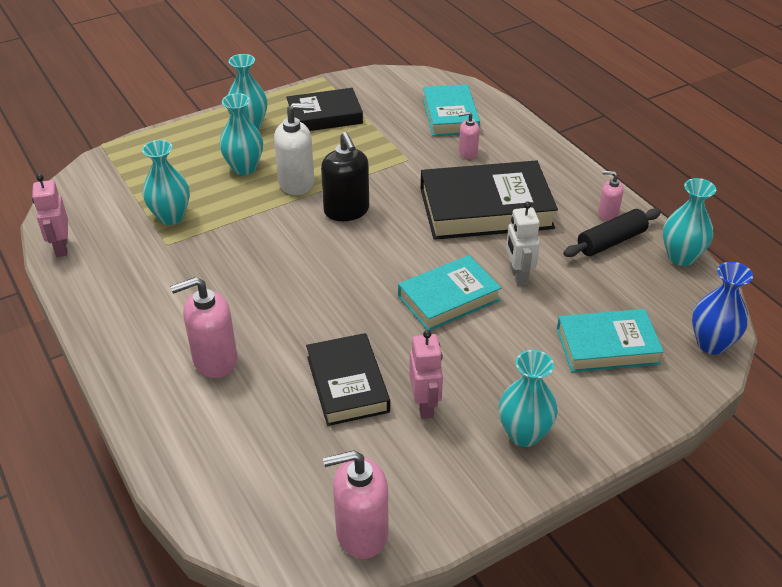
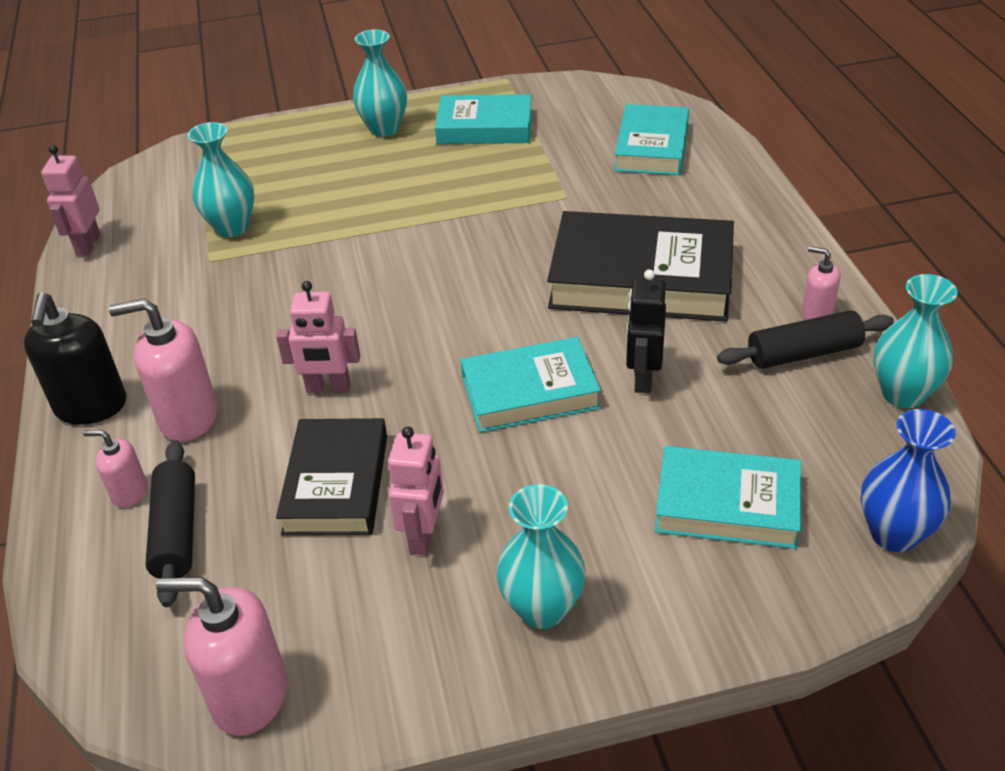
camera: 20 degrees right, 0 degrees up
(244, 168) = (351, 179): turquoise vase -> none
(250, 439) = (176, 531): none -> black rolling pin
(297, 183) = (406, 207): white soap dispenser -> none
(307, 320) = (328, 388): none -> pink robot
(324, 116) = (484, 127): black book -> turquoise book
(346, 211) = (452, 253): black soap dispenser -> black soap dispenser (91, 406)
(467, 153) = (652, 199): pink soap dispenser -> pink soap dispenser (129, 492)
(518, 275) = (643, 378): white robot -> black robot

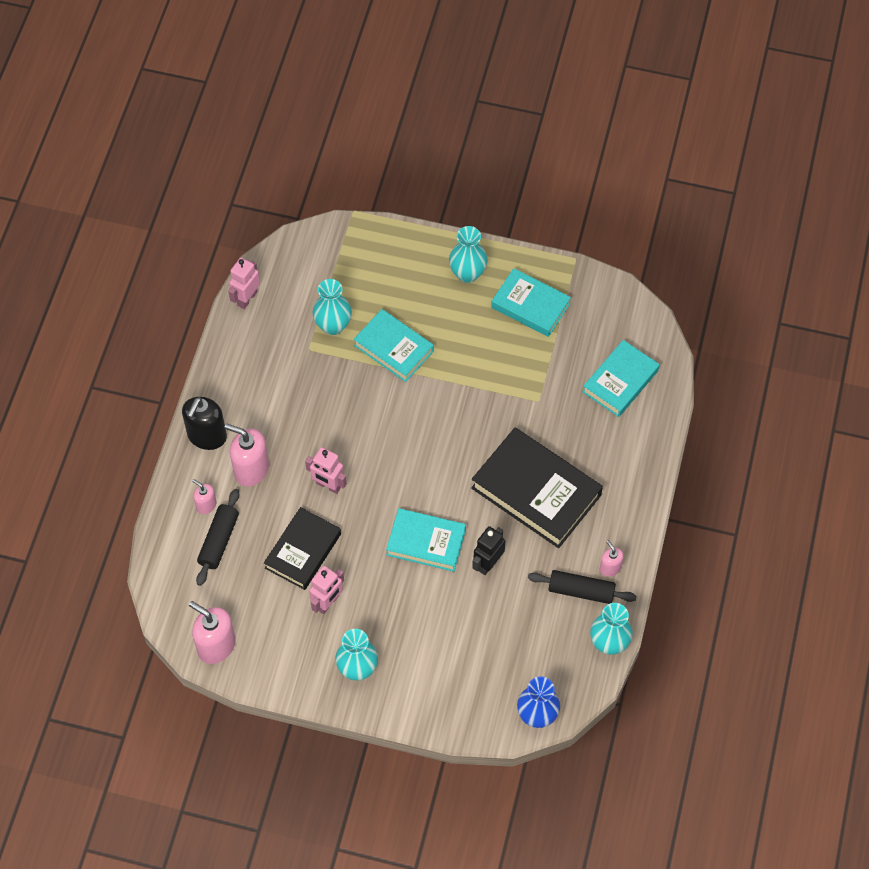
camera: 25 degrees right, 20 degrees up
(727, 504) = (474, 659): turquoise book -> turquoise book (394, 348)

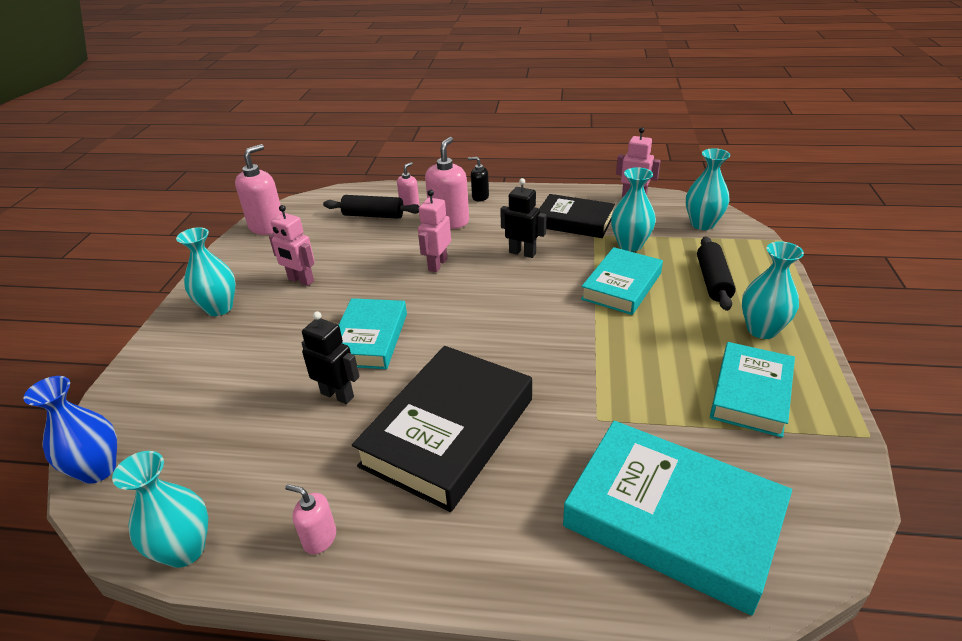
camera: 85 degrees right, 25 degrees down
(207, 436) = (480, 197): black soap dispenser -> black soap dispenser, size x0.55
(303, 551) = (361, 259): black book -> black book (574, 221)
(312, 259) = (702, 224): none -> turquoise vase
(325, 413) = (522, 253): none -> black robot
(581, 591) = (283, 502): black rolling pin -> black rolling pin (713, 281)
(610, 568) = (319, 538): pink soap dispenser -> pink soap dispenser turned 120 degrees counterclockwise
(620, 381) = (672, 519): turquoise book -> turquoise book, size x1.57

